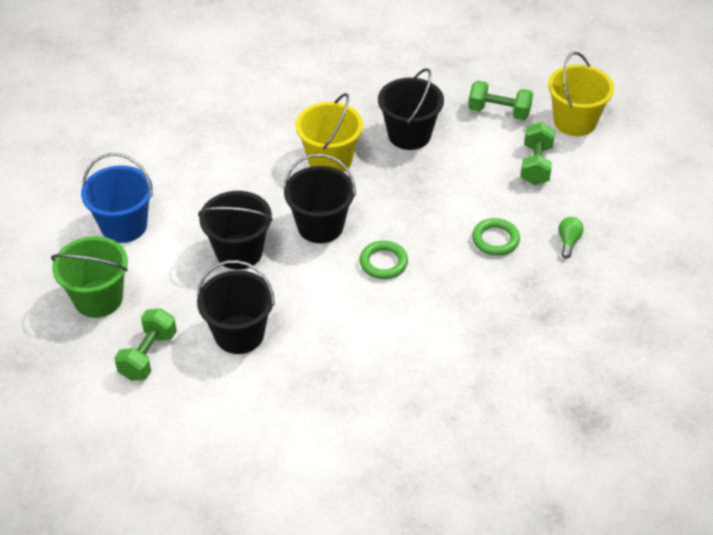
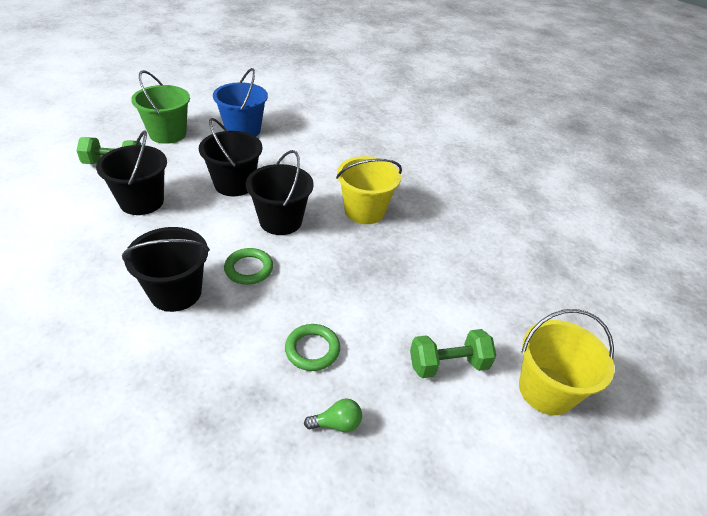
camera: 65 degrees right, 5 degrees down
(409, 135) = (428, 253): black bucket -> black bucket (176, 292)
(499, 112) = (509, 315): green dumbbell -> none

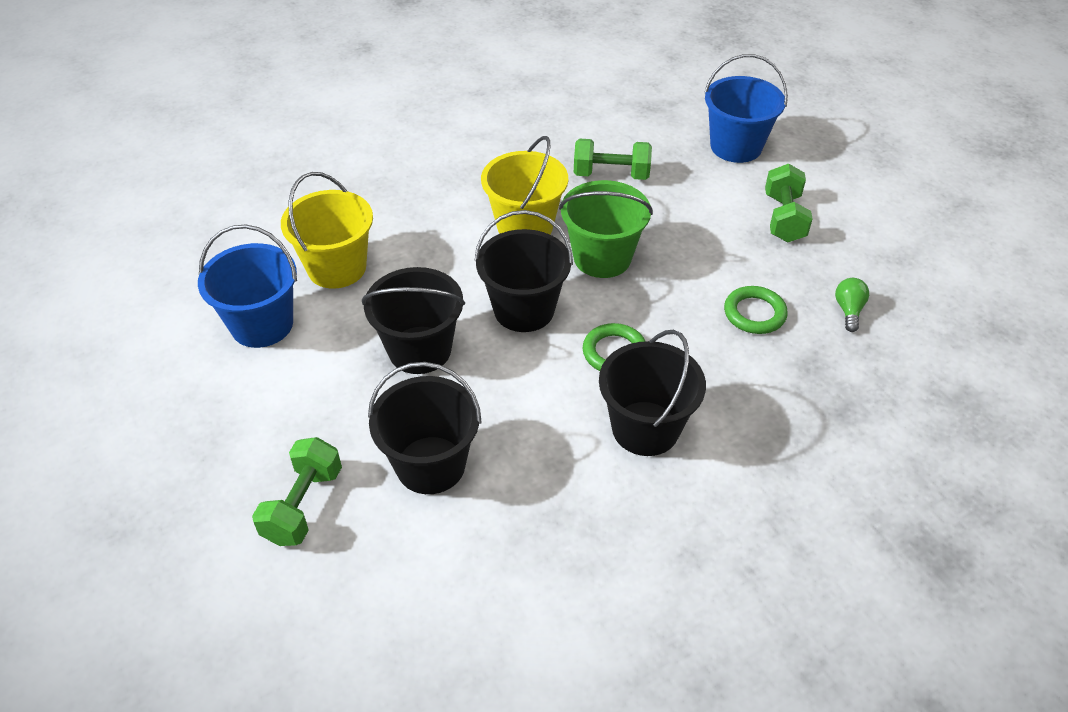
camera: 70 degrees left, 5 degrees up
(168, 134) = (229, 427): green bucket -> green bucket (602, 258)
(445, 247) = (611, 174): none -> green dumbbell
(532, 322) = (736, 147): none -> blue bucket
(546, 390) = (818, 165): yellow bucket -> yellow bucket (337, 268)

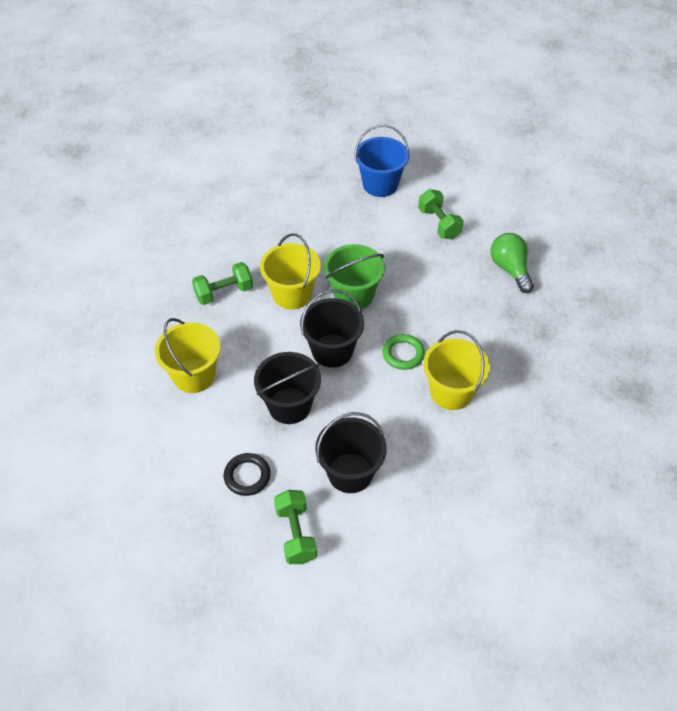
camera: 30 degrees left, 5 degrees up
(262, 325) = (176, 436): blue bucket -> none
(303, 407) = (247, 476): none -> black ring
(611, 174) = (319, 235): green dumbbell -> green dumbbell (224, 292)
(645, 428) = (451, 392): black bucket -> yellow bucket
(754, 313) = (462, 294): green ring -> none
(848, 310) = (510, 269): green light bulb -> green light bulb, size x1.77

